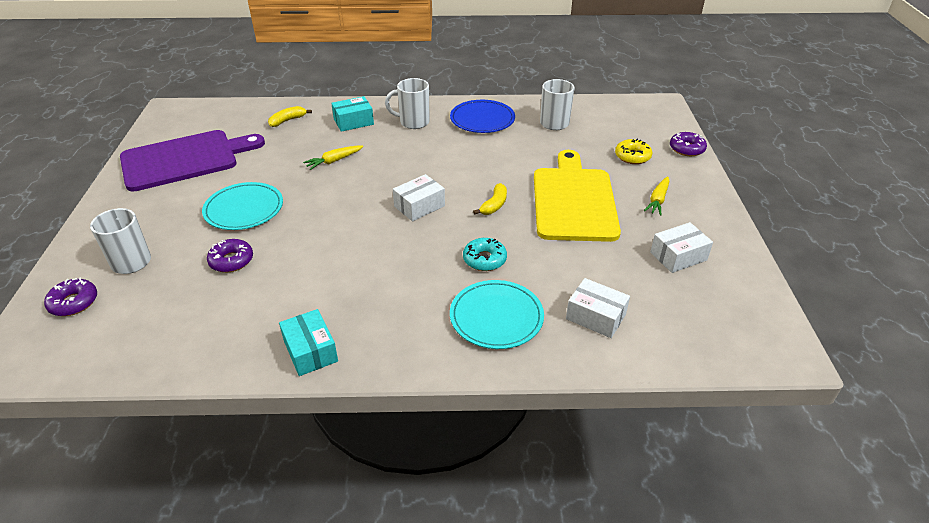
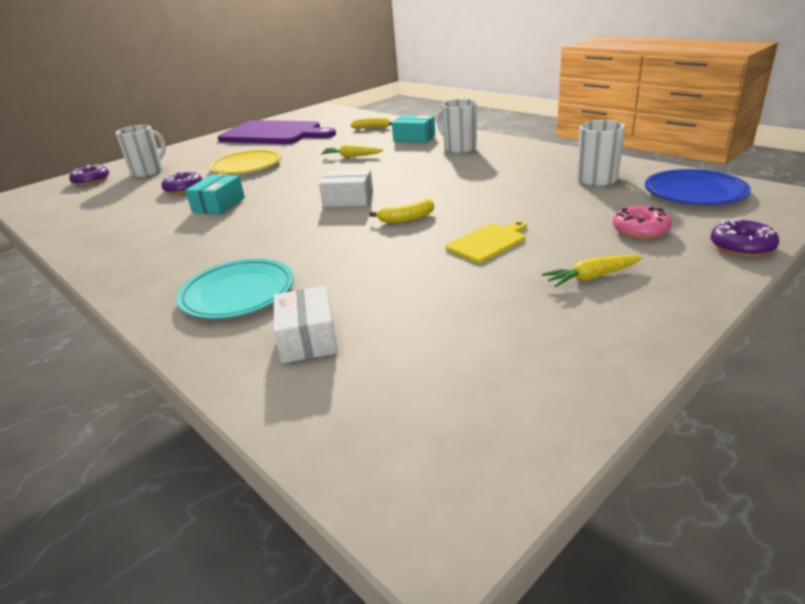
camera: 50 degrees right, 10 degrees down
(244, 209) = (246, 166): turquoise plate -> yellow plate
(310, 351) = (108, 252): turquoise box -> turquoise box (219, 205)
(482, 119) = (525, 160): blue plate -> blue plate (694, 192)
(484, 259) = (317, 251): turquoise donut -> none
(573, 200) = (488, 242): yellow cutting board -> yellow cutting board, size x0.46
(632, 156) = (640, 230): yellow donut -> pink donut
(678, 256) = (507, 337): white box -> none

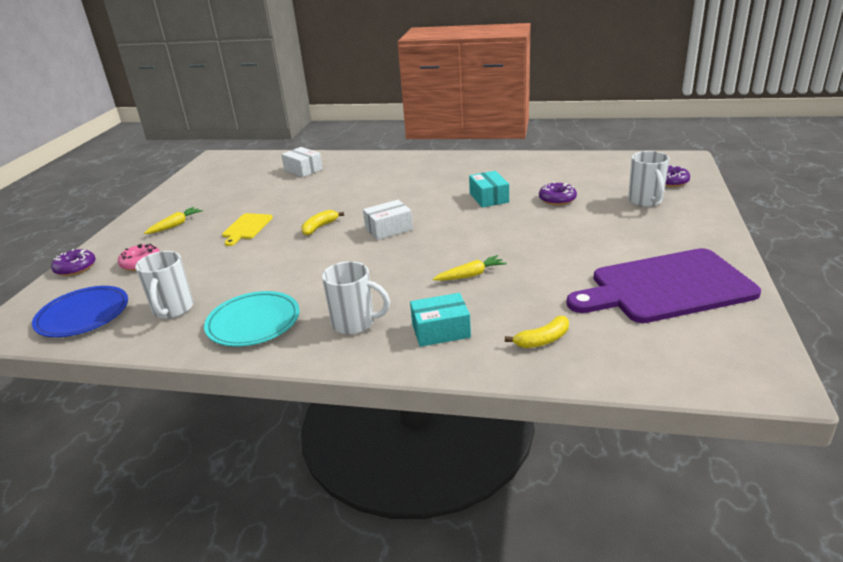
camera: 145 degrees right, 0 degrees up
(238, 293) = (365, 170): turquoise plate -> turquoise plate (253, 322)
(246, 166) = (562, 233): yellow plate -> none

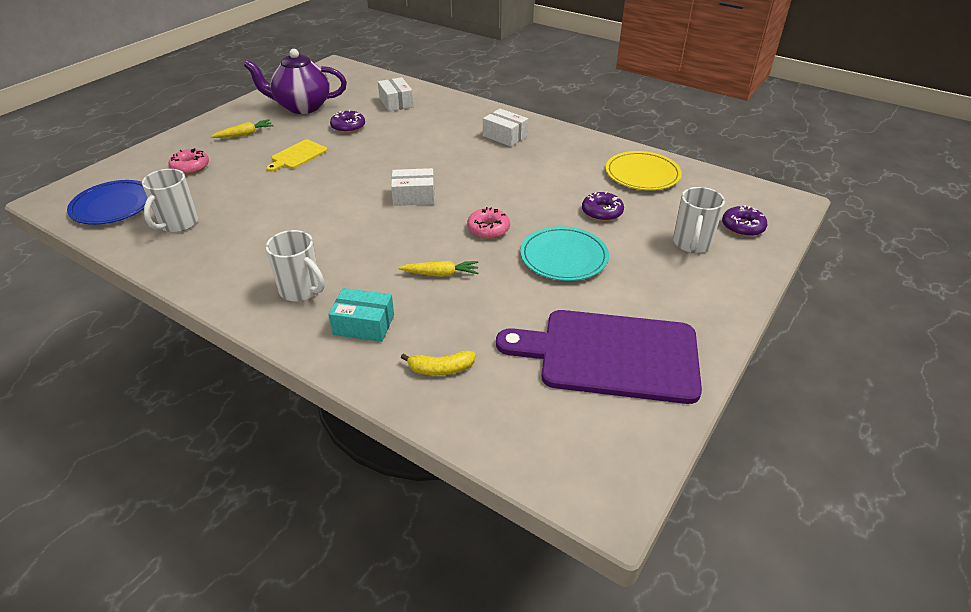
camera: 20 degrees right, 10 degrees up
(75, 268) = (141, 155): purple donut -> purple donut (348, 127)
(214, 192) = (302, 107): none -> purple teapot
(253, 322) = (226, 259): turquoise plate -> turquoise plate (564, 257)
(319, 227) = (357, 175): yellow banana -> none
(425, 170) = (505, 136): none -> white box
(478, 234) = (488, 229): none -> pink donut
(489, 198) = (536, 189): turquoise box -> none
(561, 168) = (642, 174): none -> yellow plate

